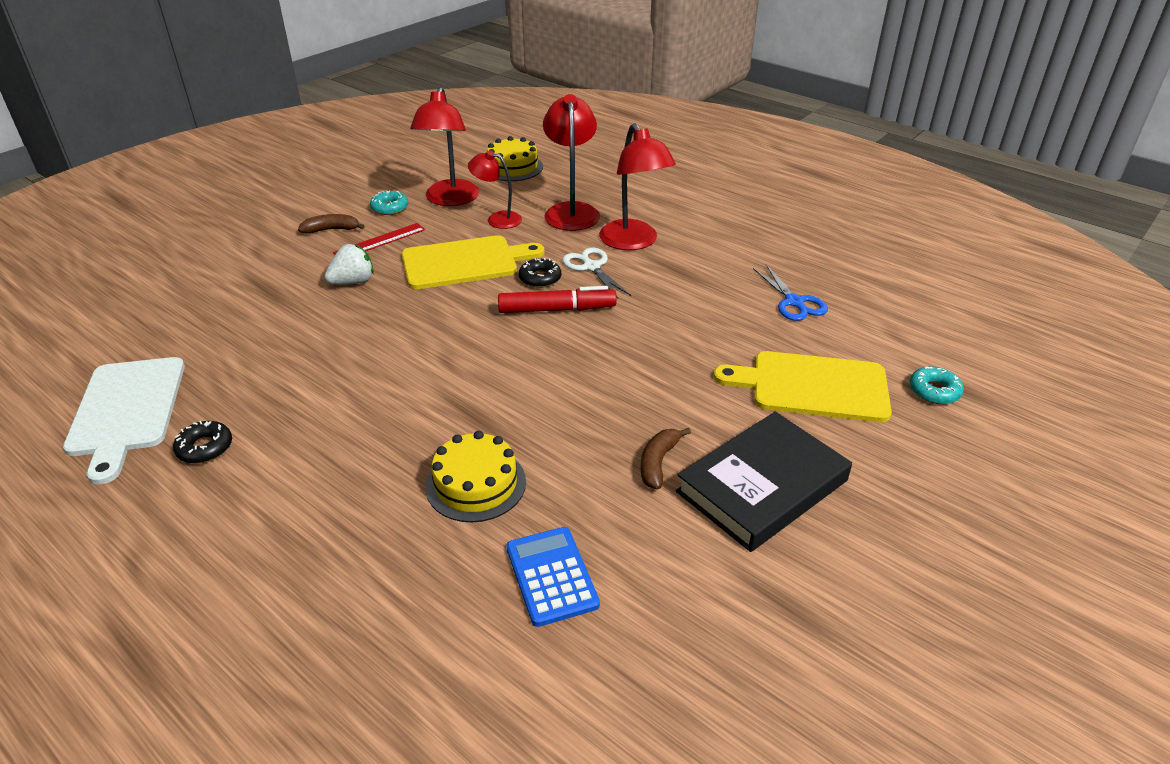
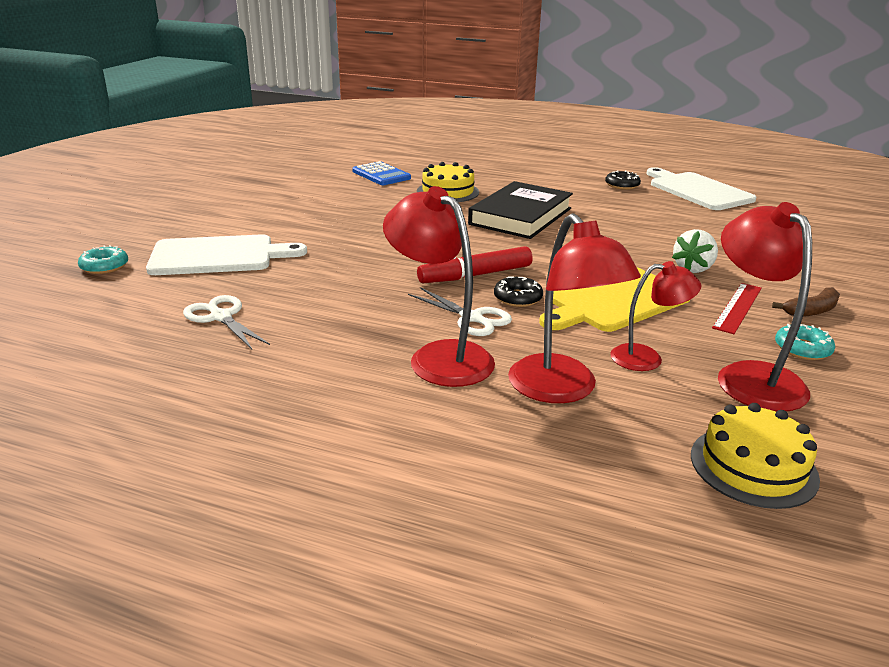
camera: 160 degrees right, 10 degrees down
(658, 462) = (338, 210): brown banana -> none
(762, 486) = (266, 209): black book -> black book (521, 216)
(794, 302) = (221, 317): blue scissors -> white scissors
(812, 386) = (218, 256): yellow cutting board -> white cutting board

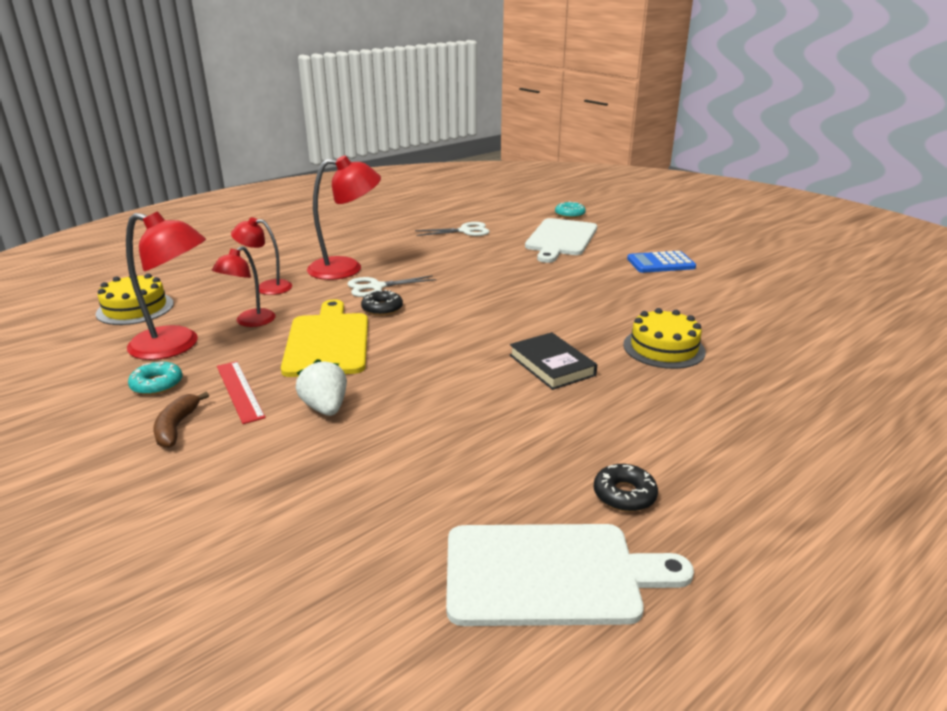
camera: 120 degrees right, 0 degrees up
(381, 175) = (748, 327): blue calculator -> blue calculator (660, 263)
(475, 275) = (437, 305): red marker -> none
(521, 216) = (551, 365): black book -> black book, size x0.63
(561, 390) = (266, 287): red lamp -> red lamp, size x0.61

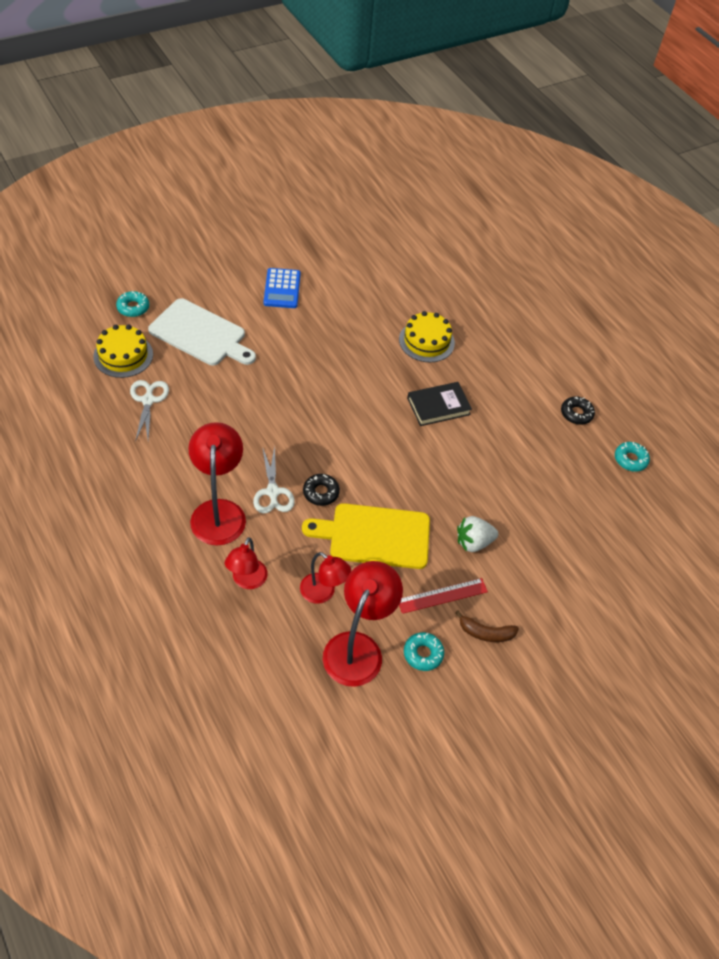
camera: 85 degrees left, 25 degrees up
(135, 308) = (267, 695): yellow cake -> yellow cake (123, 355)
(550, 574) = (630, 459): white cutting board -> turquoise donut

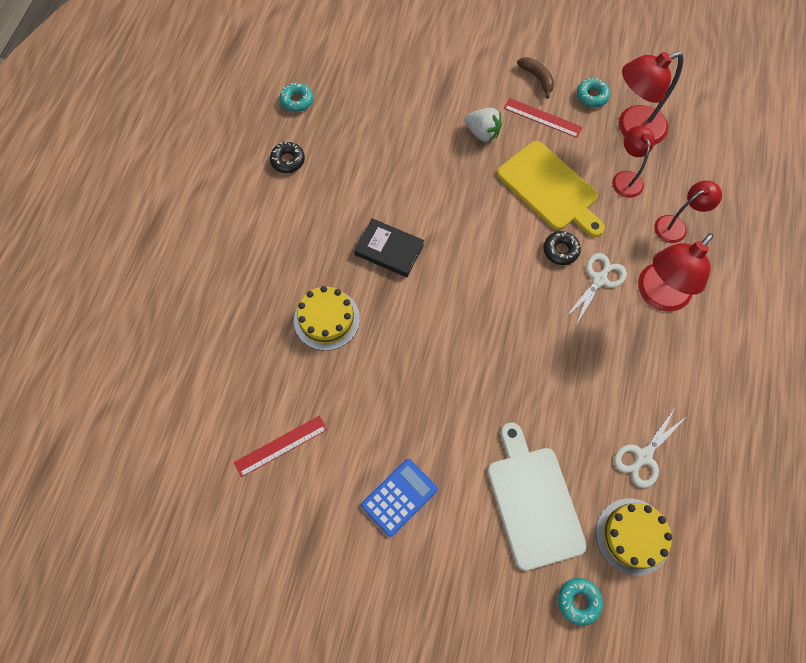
camera: 130 degrees left, 15 degrees up
(374, 269) = (281, 446): none -> red ruler

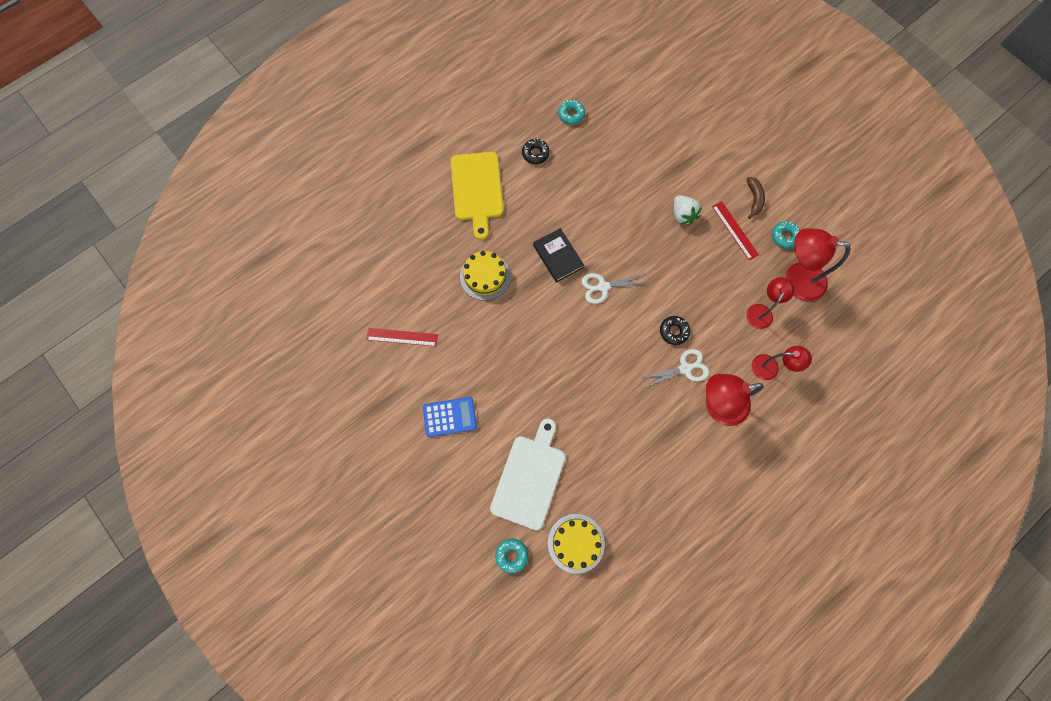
camera: 35 degrees right, 5 degrees up
(550, 188) = (700, 284): yellow cutting board -> yellow cutting board (477, 189)
(643, 456) = (622, 501): white scissors -> white scissors (603, 287)

